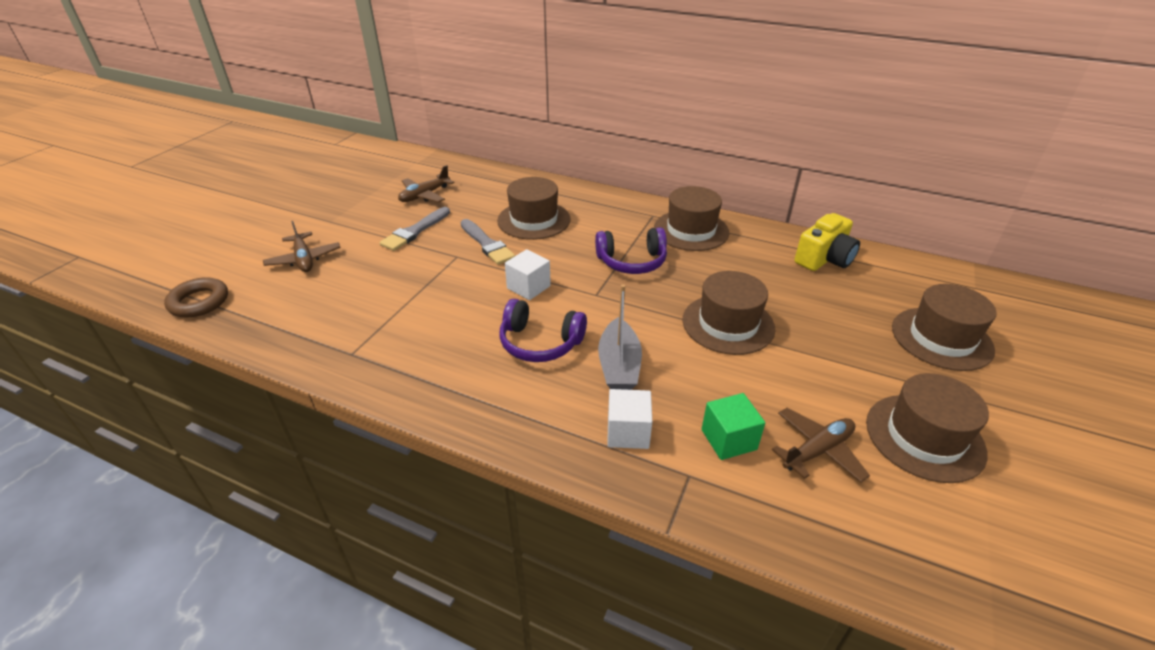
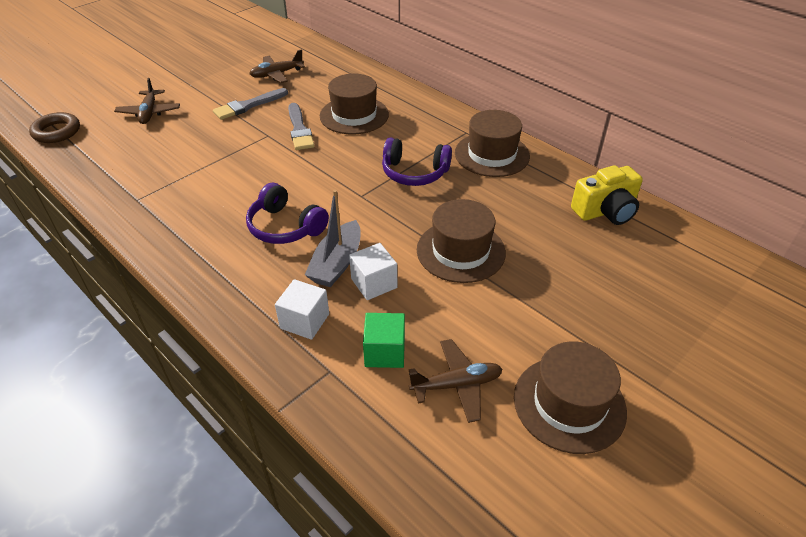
camera: 20 degrees right, 5 degrees up
(528, 287) = (308, 176): white cube -> white cube (374, 283)
(941, 338) = (666, 318): brown hat -> none

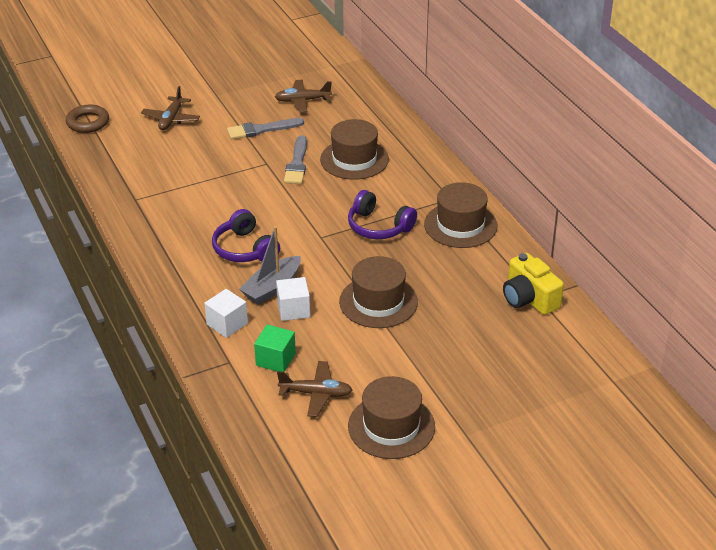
camera: 20 degrees right, 5 degrees down
(605, 211) = (529, 298): yellow camera -> yellow camera turned 60 degrees clockwise

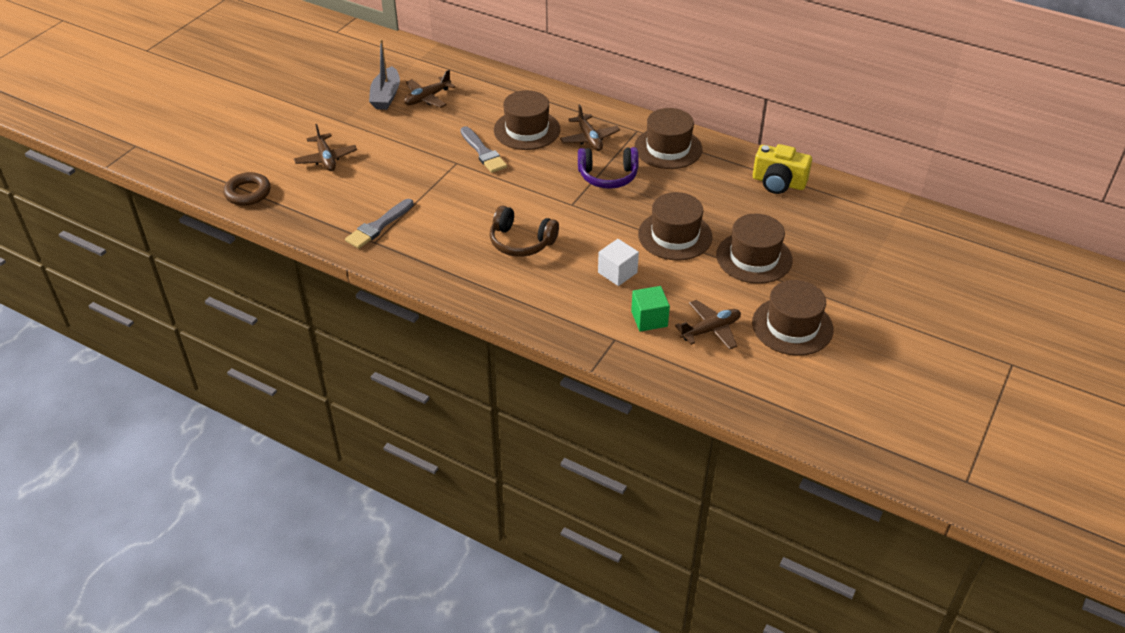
camera: 35 degrees left, 5 degrees up
(227, 324) = (577, 310): white cube -> none
(245, 249) = (521, 242): purple headphones -> brown headphones
(261, 130) = (419, 136): grey brush -> grey brush (378, 226)
(272, 288) = (580, 263): grey boat -> grey boat (386, 96)
(399, 188) = (589, 139): none -> brown plane
(427, 353) = (754, 257): none -> brown hat

